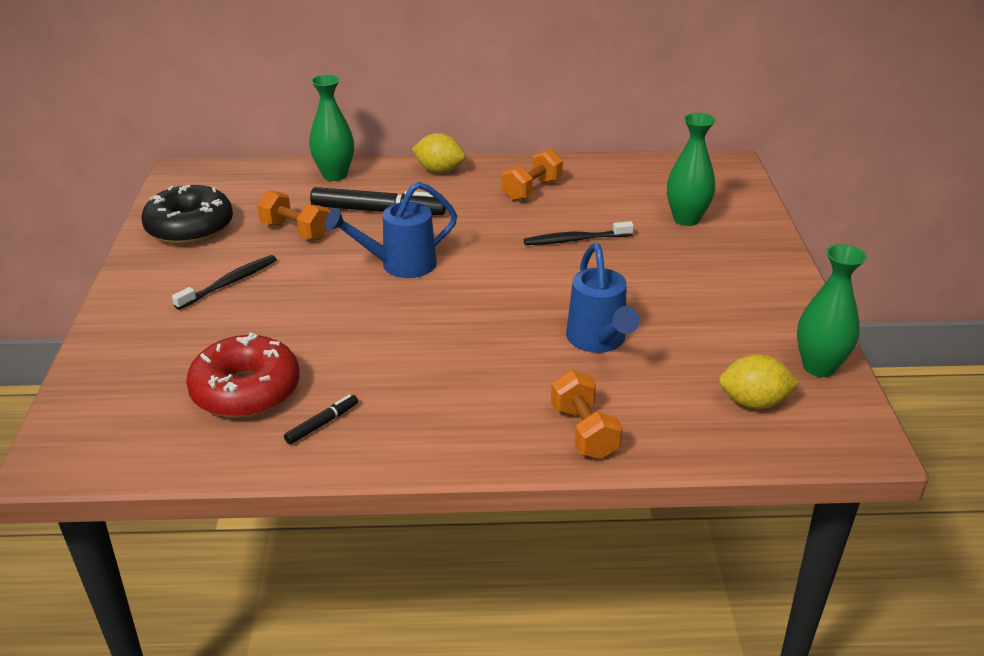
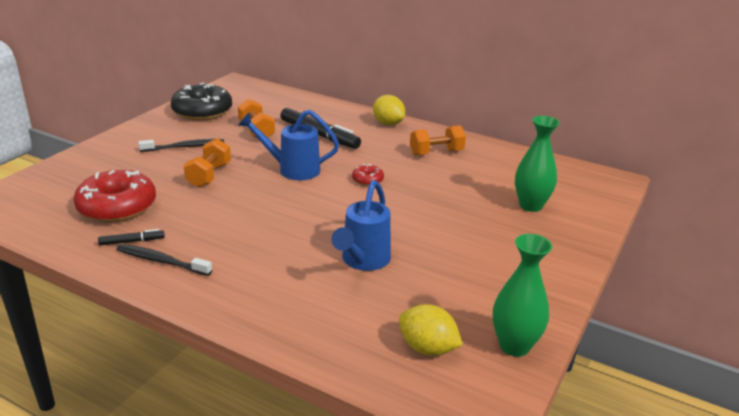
camera: 30 degrees right, 5 degrees down
(335, 175) = (319, 108): green vase -> none
(497, 248) = (367, 180): none -> red donut
(575, 240) = (428, 192): black toothbrush -> black toothbrush (161, 261)
(584, 432) = (278, 314): orange dumbbell -> orange dumbbell (209, 175)

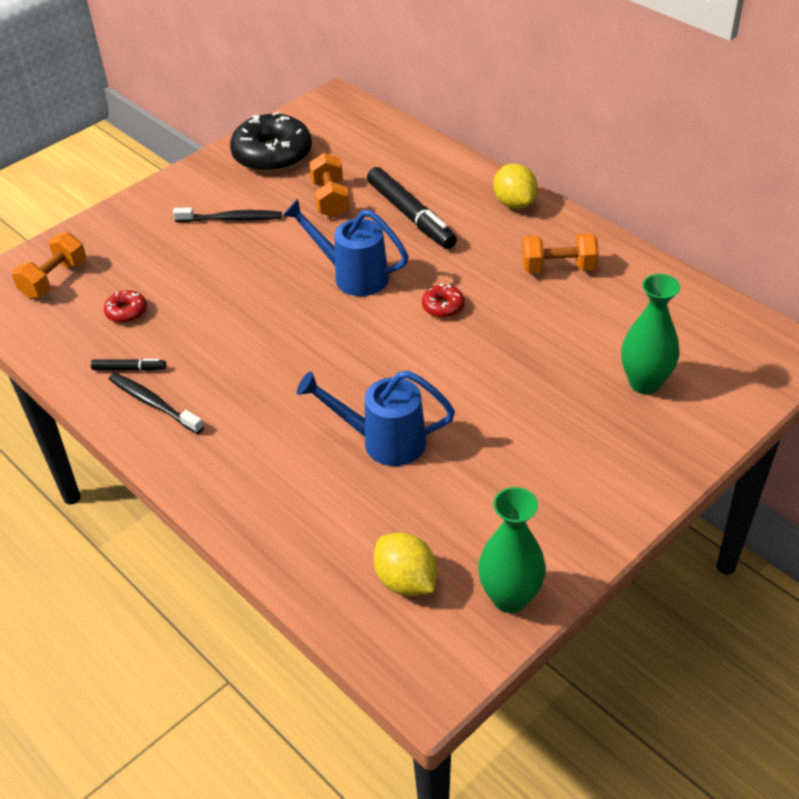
camera: 20 degrees right, 15 degrees up
(117, 207) = (126, 312): red donut -> red donut, size x0.45
(209, 175) = (246, 273): orange dumbbell -> orange dumbbell (54, 280)
(362, 261) = (382, 441): blue watering can -> blue watering can turned 60 degrees clockwise

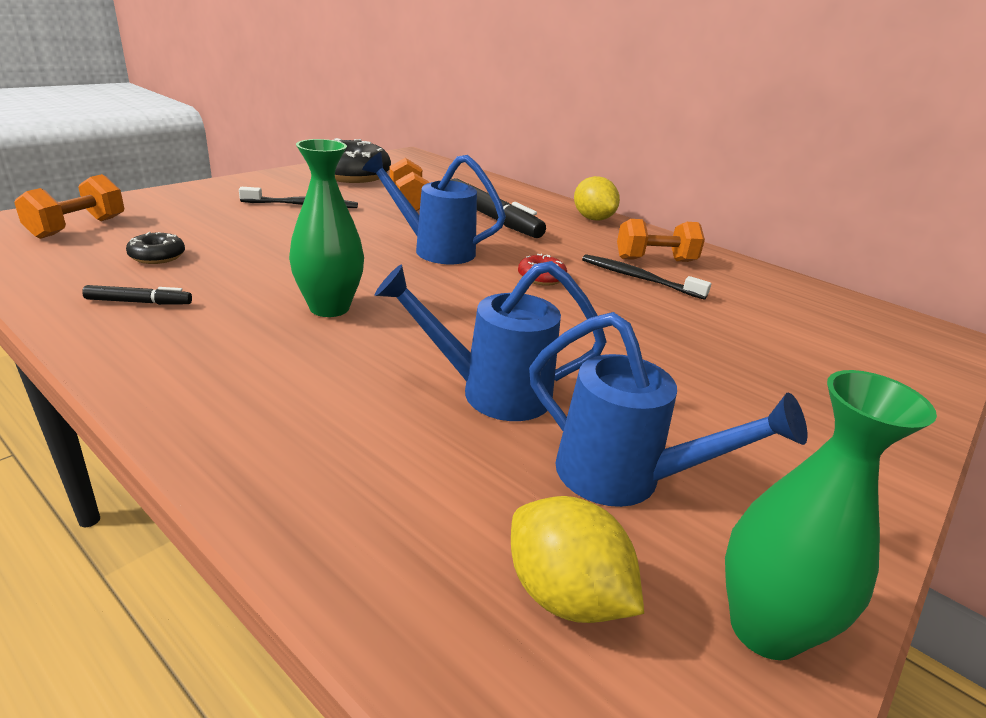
camera: 10 degrees left, 15 degrees down
(126, 312) = (157, 256): red donut -> black donut
(153, 403) = (160, 336): black toothbrush -> black toothbrush (638, 278)
(460, 508) = (625, 479): none -> blue watering can
(644, 383) = (803, 352): green vase -> green vase (329, 308)

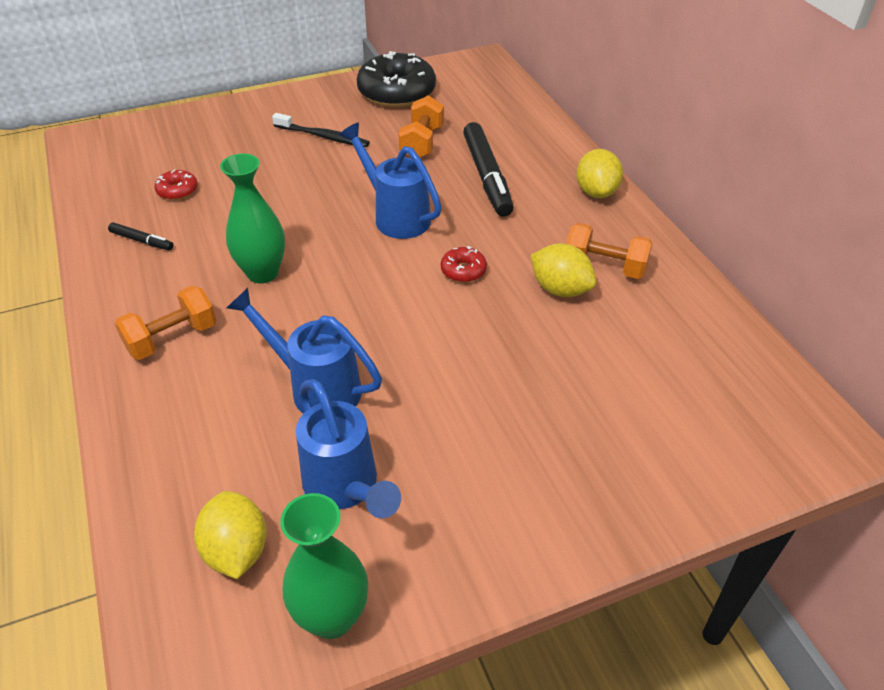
camera: 30 degrees right, 15 degrees up
(78, 227) = (141, 147): orange dumbbell -> orange dumbbell (172, 338)
(157, 256) = (177, 191): black donut -> red donut
(638, 278) = (560, 289): black toothbrush -> yellow lemon

